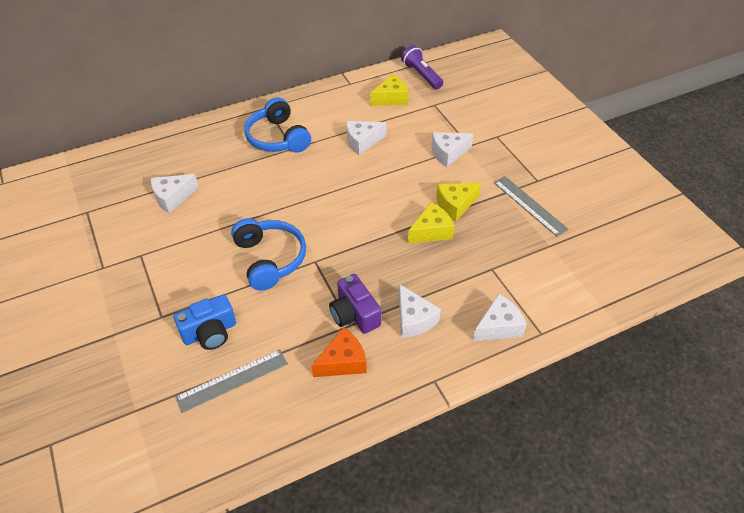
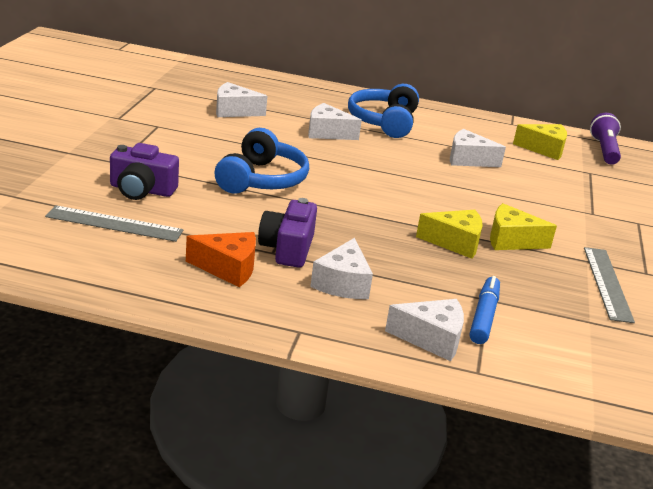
camera: 35 degrees right, 20 degrees down
(210, 332) = (142, 190): blue camera -> purple camera
(448, 153) = (557, 207): white cheese -> white cheese (327, 133)
(503, 286) = (483, 317): none -> blue marker

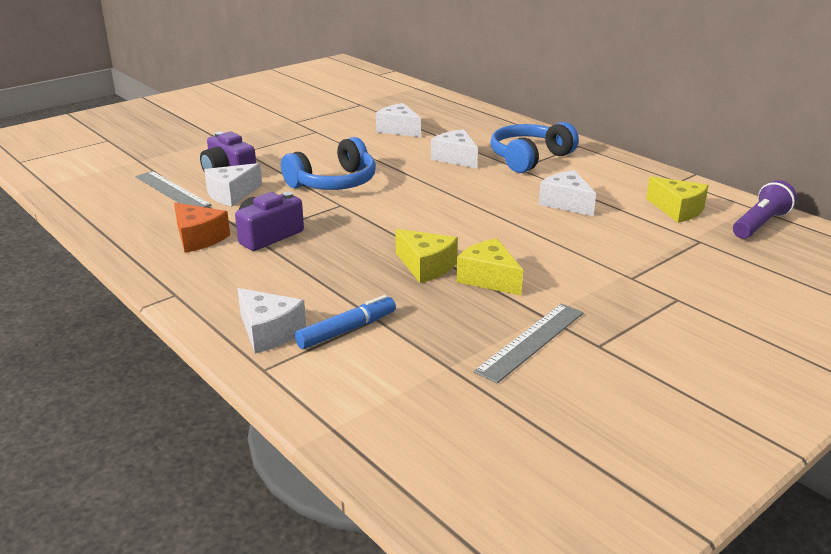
camera: 40 degrees right, 0 degrees up
(342, 283) = (268, 271): white cheese -> white cheese (231, 194)

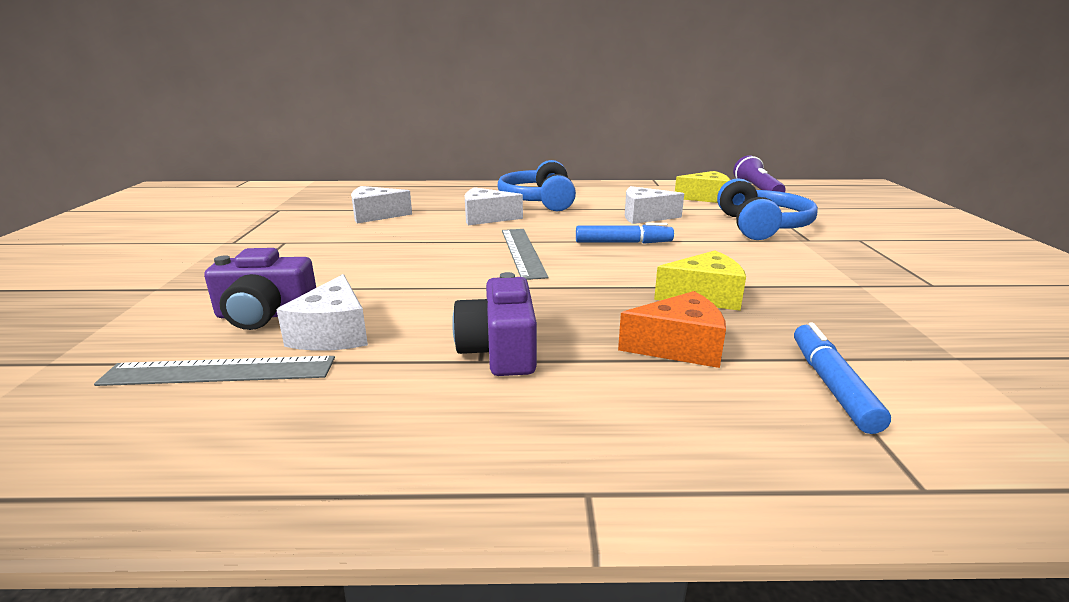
camera: 50 degrees left, 5 degrees down
(199, 238) = (421, 402): orange cheese -> orange cheese (679, 347)
(269, 332) = (800, 444): white cheese -> none
(334, 183) = (430, 273): blue headphones -> blue headphones (761, 226)
(486, 214) = (622, 242): none -> blue marker
(489, 278) = (761, 281): yellow cheese -> none
(531, 341) = (912, 305): grey ruler -> grey ruler (522, 252)

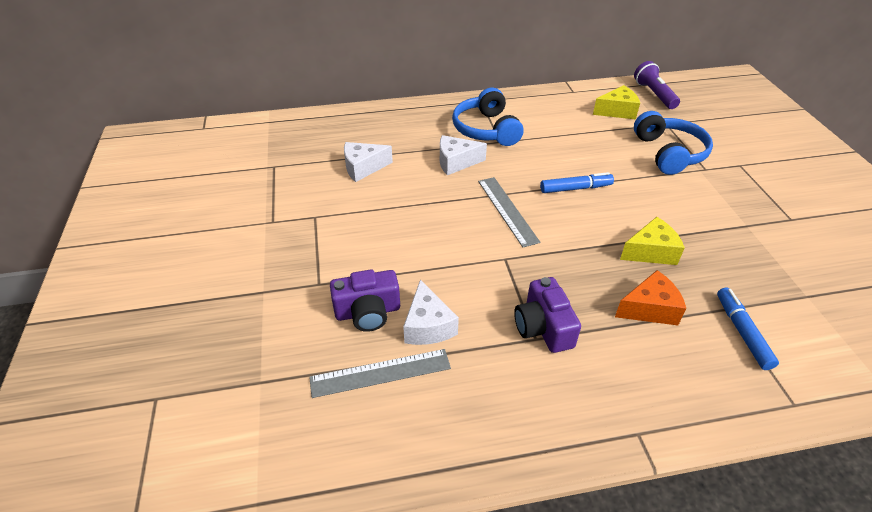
camera: 10 degrees left, 20 degrees up
(645, 216) = (579, 147): white cheese -> none

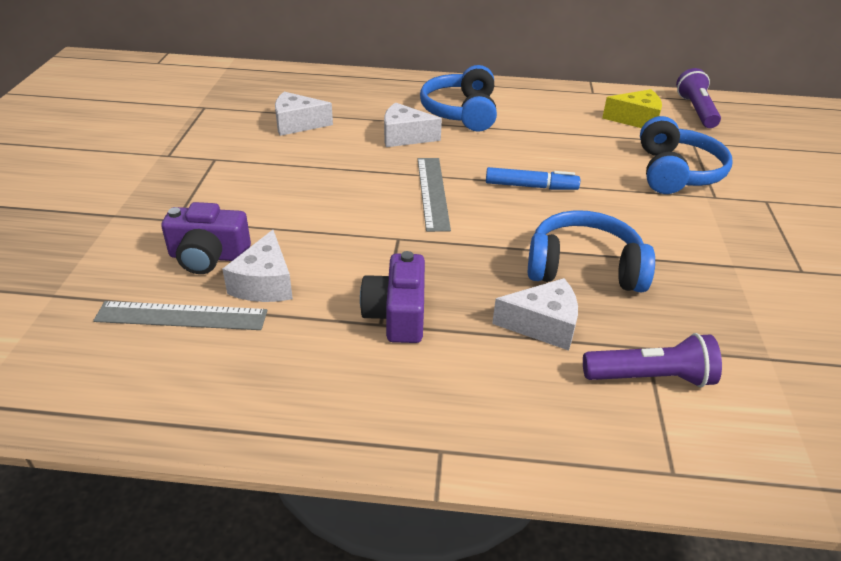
camera: 15 degrees right, 5 degrees down
(649, 309) = (543, 325): orange cheese -> white cheese
(651, 252) = (584, 267): yellow cheese -> blue headphones
(742, 332) = (651, 377): blue marker -> purple flashlight

